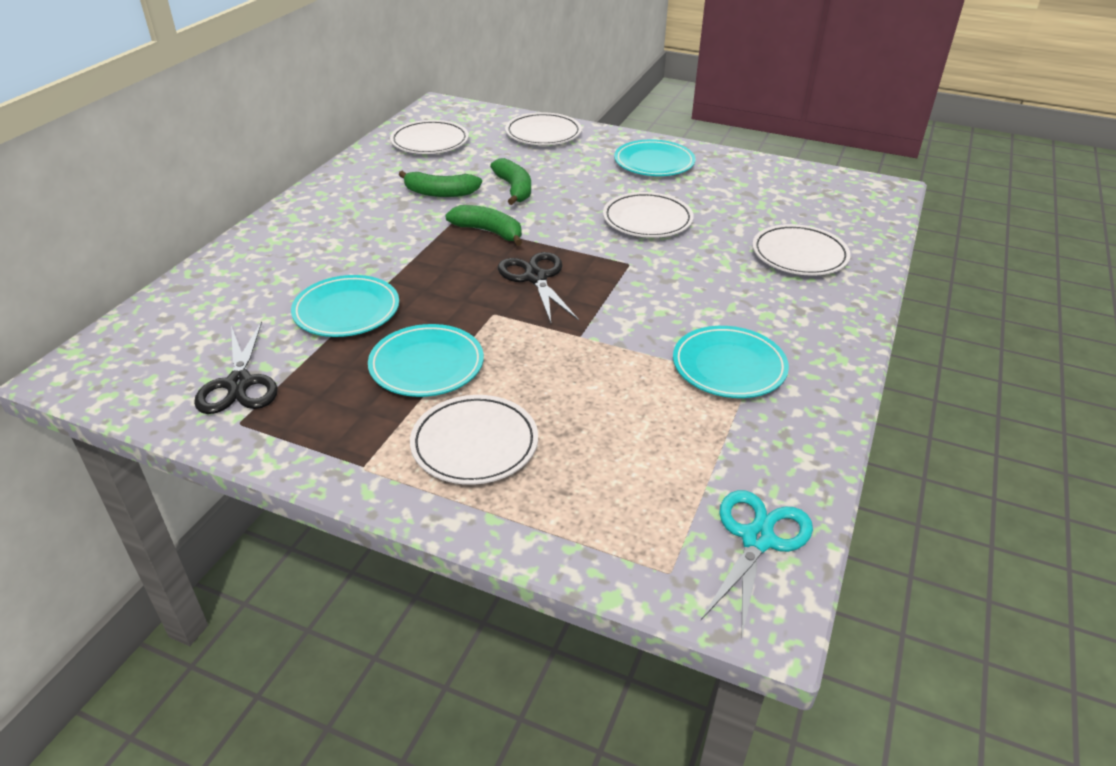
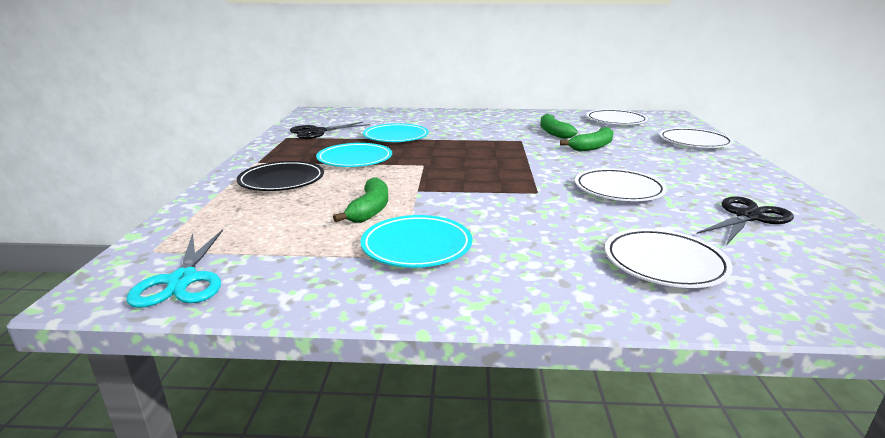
camera: 70 degrees right, 15 degrees down
(474, 444) = (282, 181): white plate -> black plate
(488, 232) = (523, 149): green banana -> green banana (370, 210)
(536, 278) = (480, 169): black scissors -> black scissors (748, 217)
(654, 163) = (728, 180): turquoise plate -> none
(757, 539) = (183, 280): turquoise scissors -> turquoise scissors turned 75 degrees clockwise

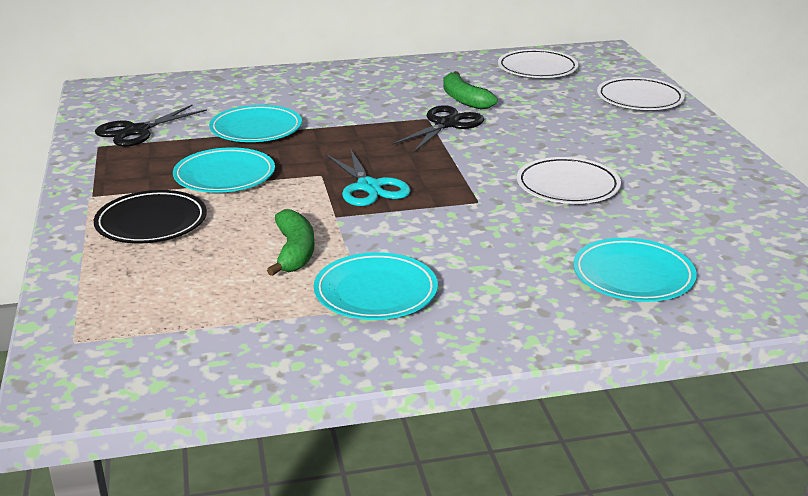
camera: 15 degrees left, 5 degrees up
(183, 280) = (145, 370): turquoise scissors -> turquoise scissors (369, 187)
(592, 147) = (520, 120): green banana -> none
(664, 263) = (633, 276): white plate -> turquoise plate
(748, 217) = (707, 207): black scissors -> black scissors (446, 124)

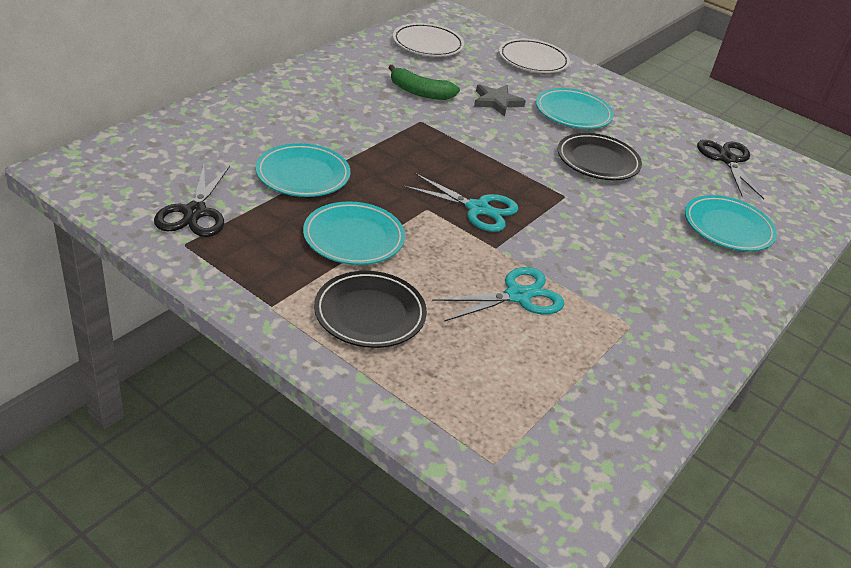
camera: 45 degrees left, 10 degrees up
(294, 252) = (517, 296): green banana -> turquoise scissors
(375, 292) = (618, 309): turquoise plate -> turquoise plate (573, 113)
(446, 124) = (442, 123): black scissors -> black scissors (727, 160)
(534, 121) = (497, 102): none -> grey star
(567, 186) = (597, 161): white plate -> black plate

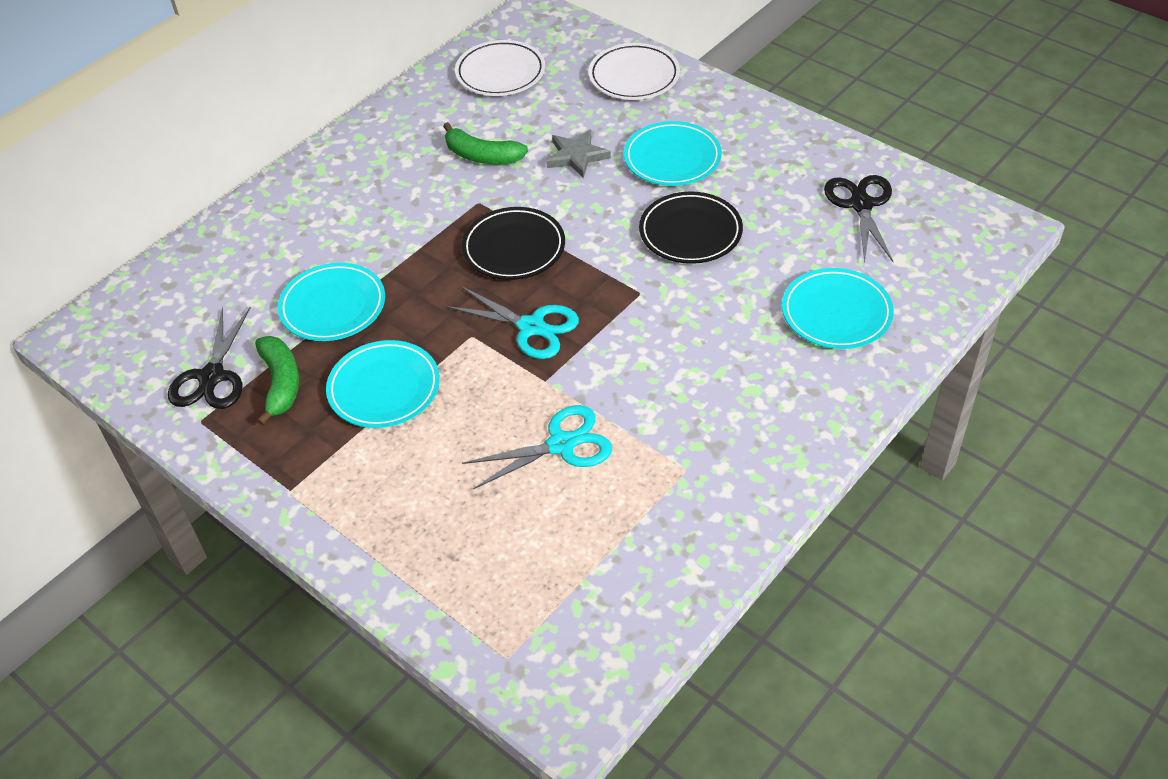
camera: 10 degrees right, 10 degrees up
(259, 224) = (280, 383): none -> green banana
(370, 314) = (394, 488): black plate -> black plate (514, 248)

